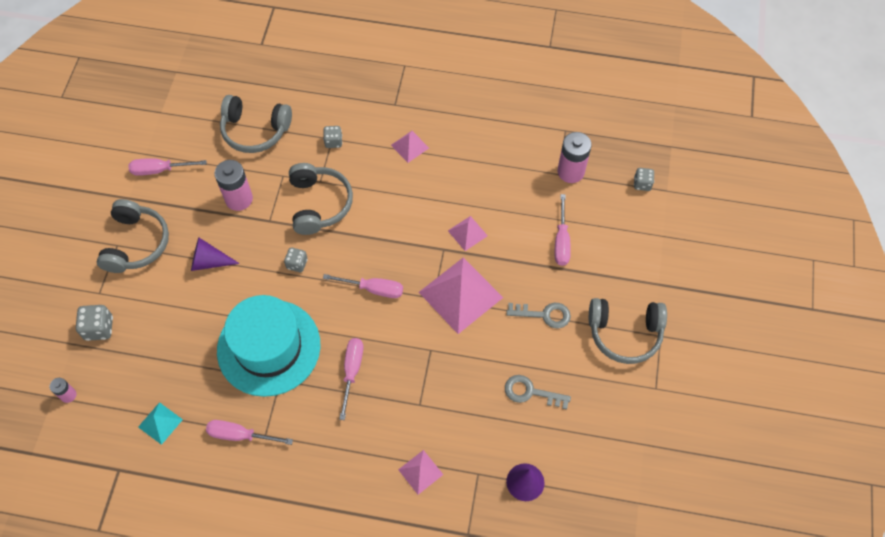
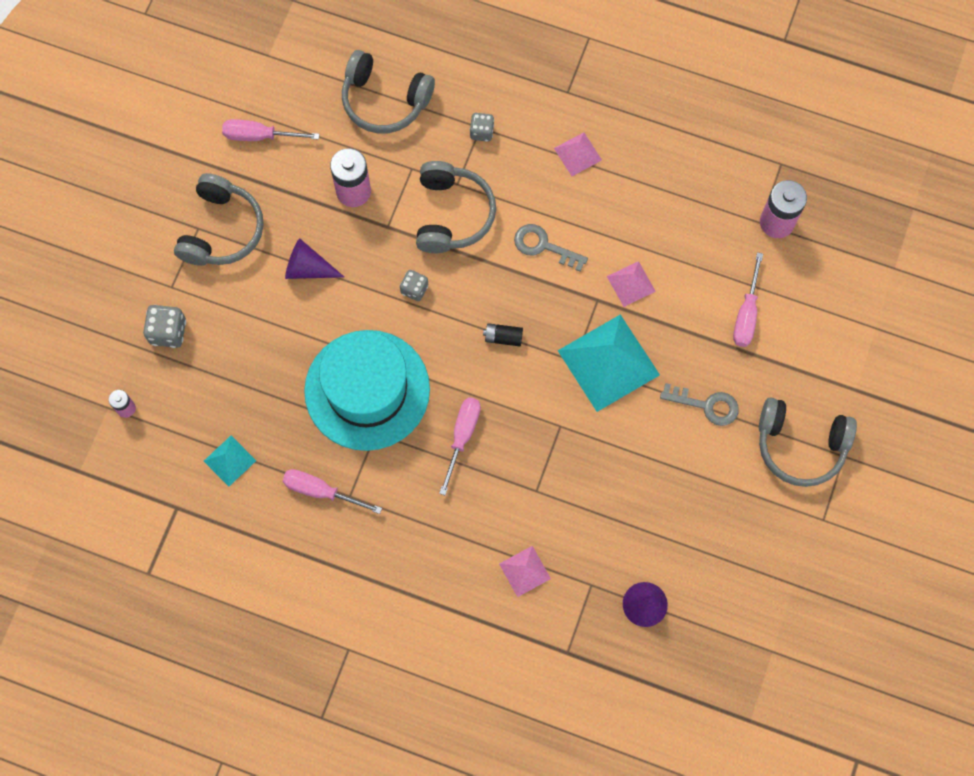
camera: 10 degrees right, 10 degrees up
(373, 289) = (503, 337): pink screwdriver -> black battery
(460, 295) = (608, 362): pink pyramid -> turquoise pyramid
(530, 392) = (671, 499): grey key -> grey key (543, 246)
(642, 184) = (864, 254): grey dice -> none

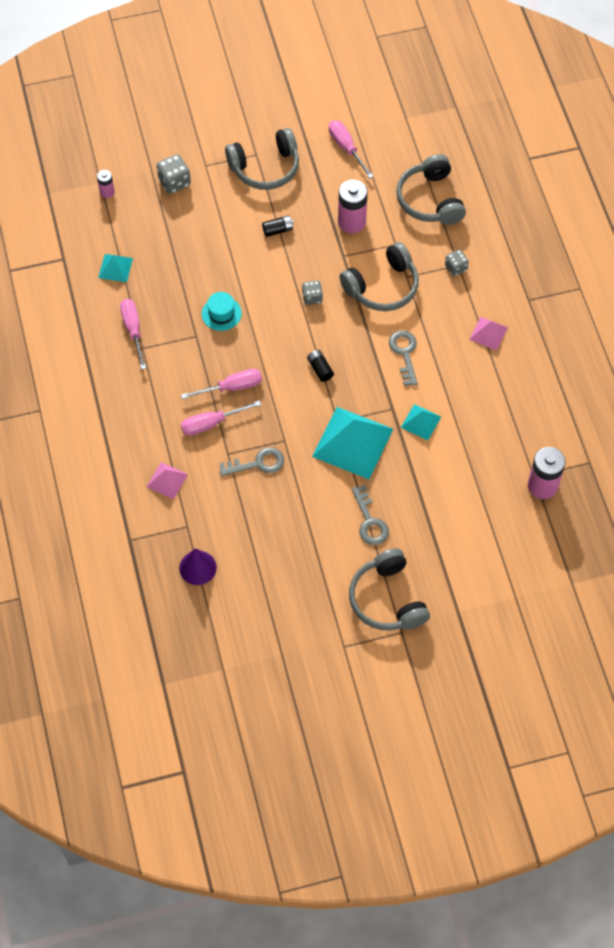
camera: 55 degrees right, 10 degrees down
(308, 268) = (278, 230): purple cone -> black battery
(367, 390) = (221, 313): turquoise hat -> turquoise hat, size x0.40
(568, 469) = (258, 463): none -> grey key
(631, 284) = (420, 422): pink pyramid -> turquoise pyramid
(746, 314) = (457, 507): pink screwdriver -> pink screwdriver (211, 423)

